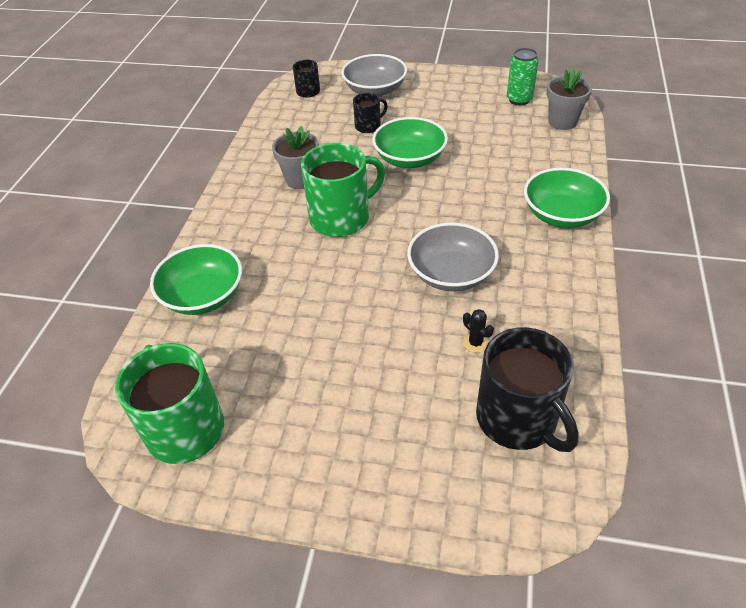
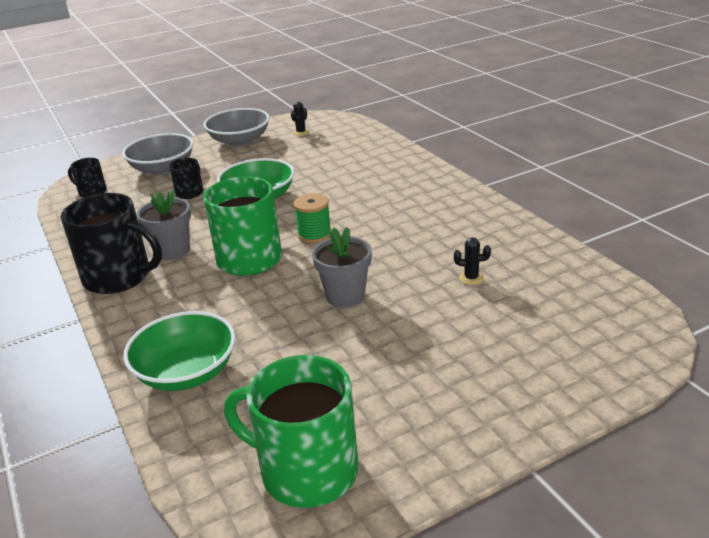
camera: 40 degrees left, 15 degrees down
(409, 221) = (314, 234): none -> green spool
(451, 274) = (395, 249): grey bowl -> grey bowl (239, 141)
(518, 419) = (560, 302): black mug -> black mug (119, 277)
(519, 100) = (301, 132): green can -> black cactus
(561, 214) = (426, 182): green bowl -> none
(562, 122) = (352, 133): grey flower pot -> grey flower pot (345, 296)

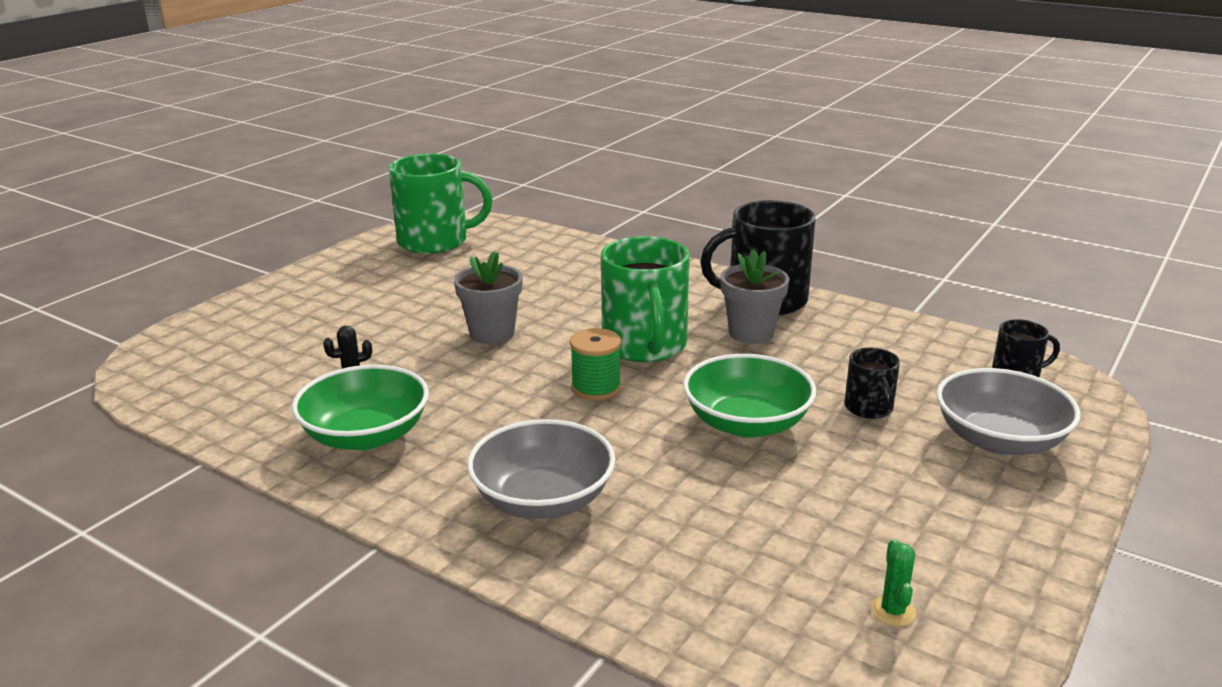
camera: 150 degrees right, 5 degrees down
(186, 372) = (583, 260): green bowl -> green bowl (366, 435)
(239, 141) = (985, 545): grey bowl -> grey bowl (543, 499)
(301, 132) = (893, 611): black cactus -> green cactus

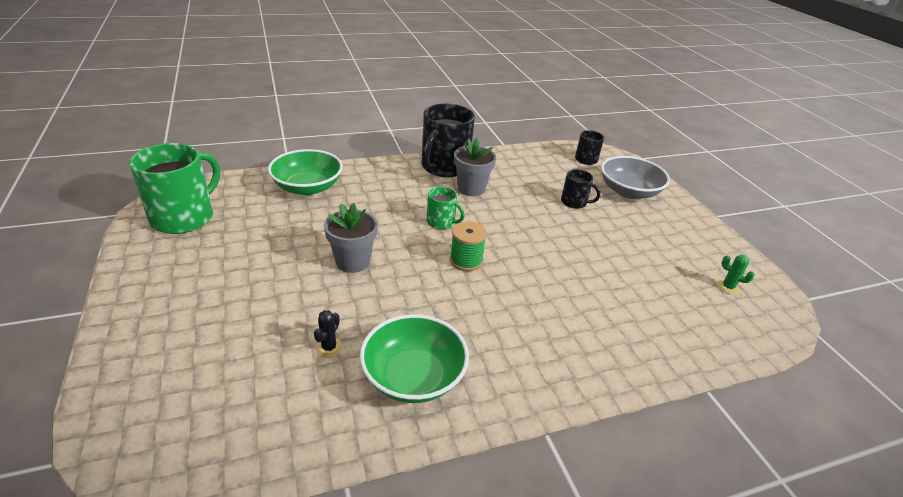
camera: 55 degrees left, 10 degrees up
(543, 499) = (560, 338): grey bowl -> none
(644, 345) = (441, 222): green mug -> green mug, size x0.50
(746, 423) = (553, 238): green bowl -> green bowl (308, 187)

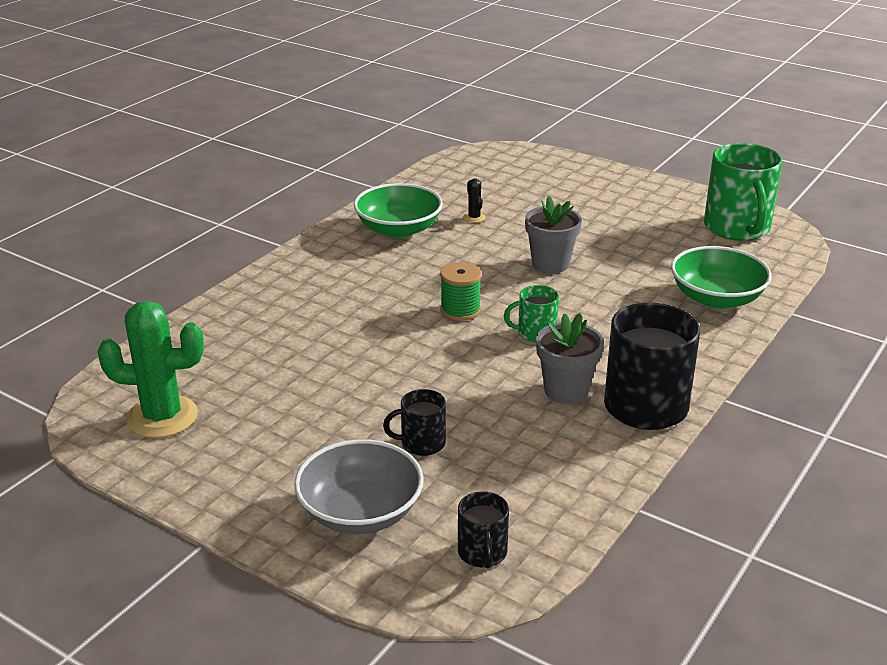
camera: 145 degrees right, 5 degrees down
(727, 287) = (162, 417): green cactus -> green cactus, size x2.38

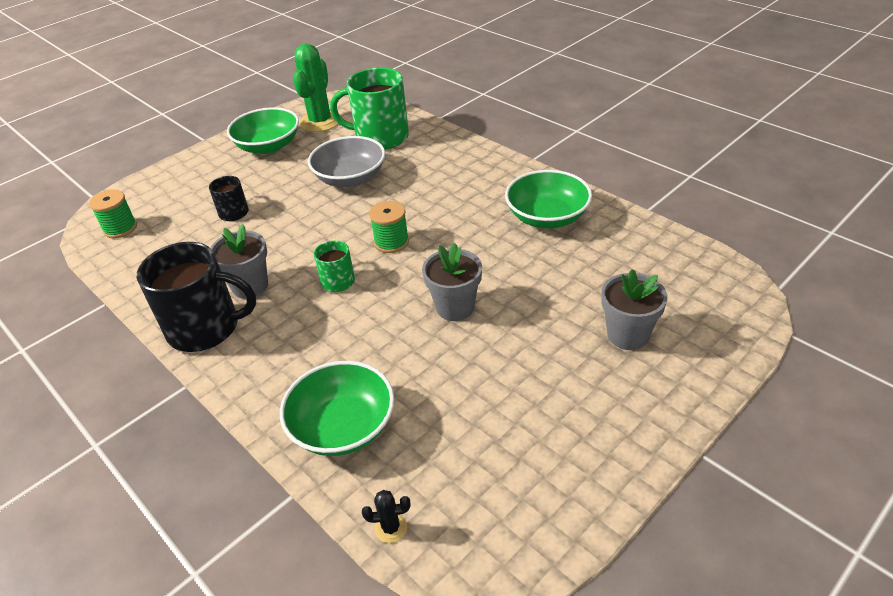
camera: 105 degrees right, 10 degrees up
(236, 455) = (268, 146): none -> green bowl
(360, 512) = (188, 187): grey bowl -> grey bowl (350, 178)
(474, 217) = (566, 266): black cactus -> black cactus (391, 528)
(482, 553) = (120, 228): black mug -> green spool
(553, 192) = (627, 335): none -> grey flower pot
(737, 228) = (505, 504): green mug -> green mug (380, 137)

